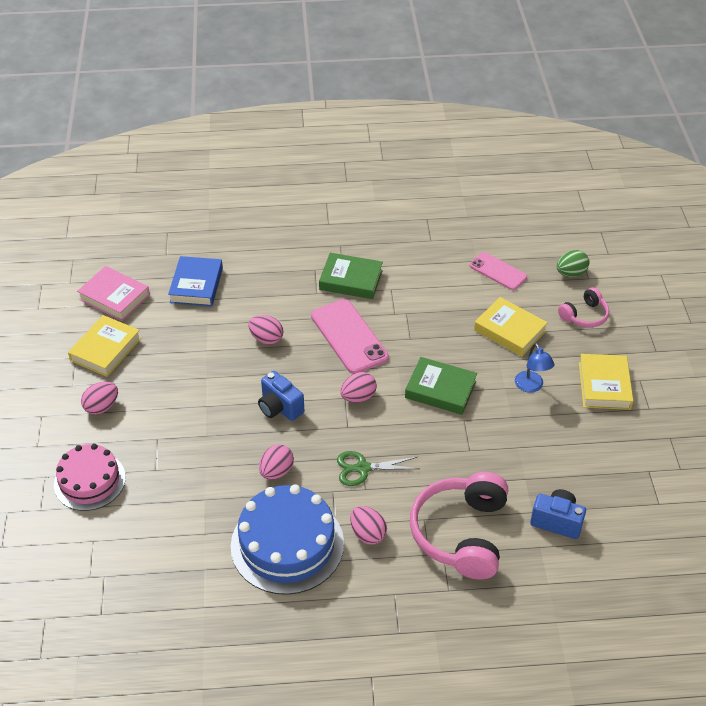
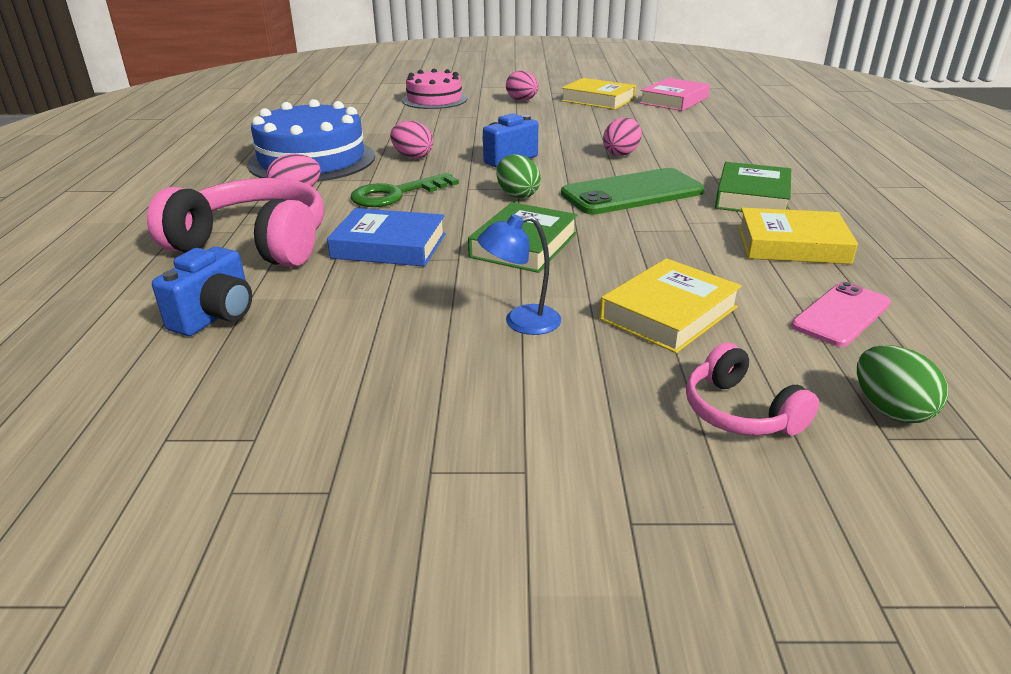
camera: 95 degrees right, 15 degrees down
(196, 285) = (705, 126): blue book -> blue book (389, 246)
(349, 336) = (632, 193): pink phone -> green phone
(358, 397) = (517, 195): pink egg -> green egg
(363, 468) = (396, 194): green scissors -> green key
(604, 385) = (513, 411): yellow book -> yellow book (792, 245)

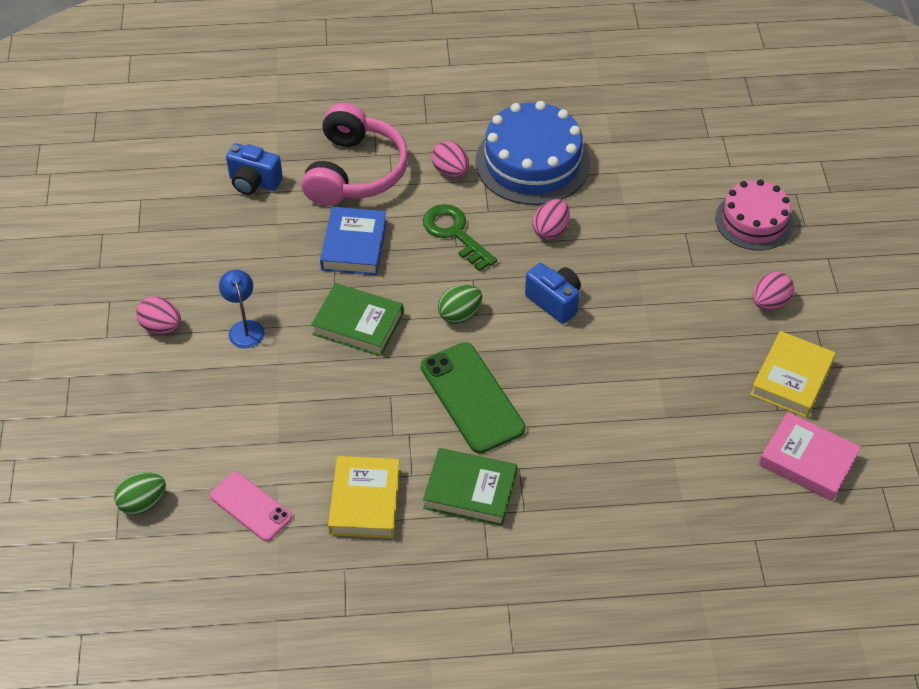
camera: 85 degrees right, 20 degrees up
(621, 154) = (582, 394): pink egg -> pink egg (161, 327)
(668, 313) = (254, 407): yellow book -> none
(740, 412) = (146, 430): pink headphones -> none

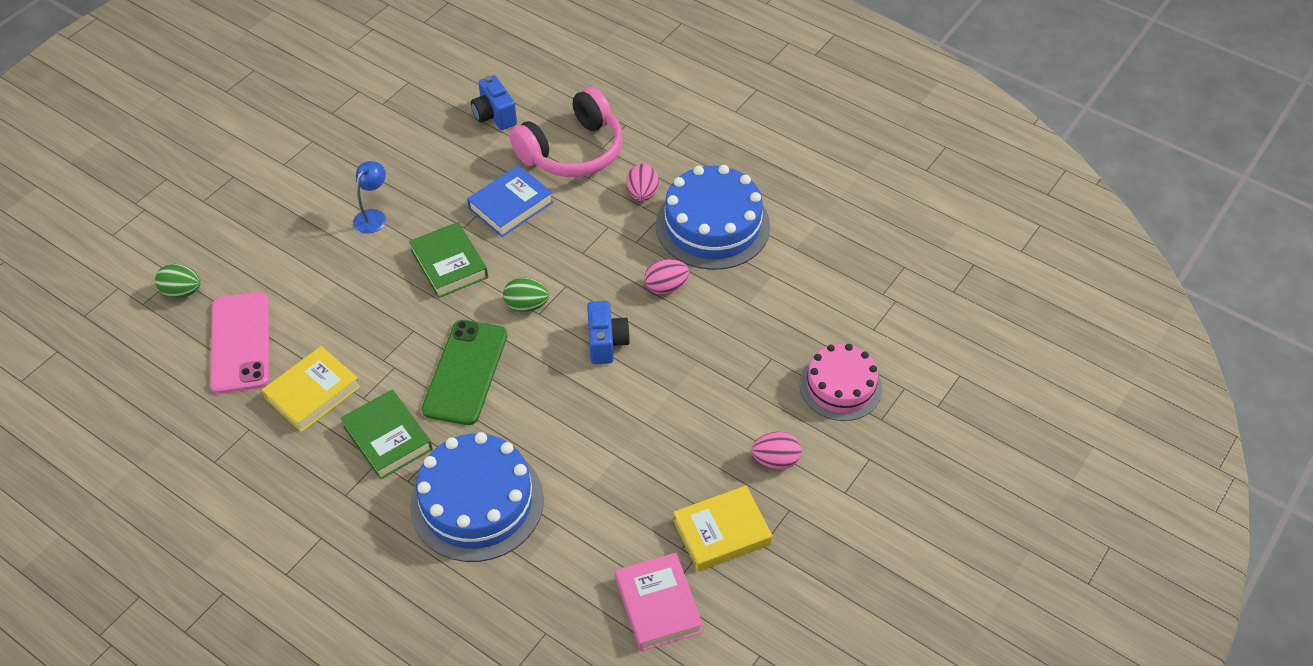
camera: 40 degrees right, 0 degrees up
(161, 327) = (323, 180): pink egg -> none
(250, 506) = (240, 342): pink phone -> pink phone, size x1.59
(455, 233) = (592, 243): green key -> none
(597, 486) = (477, 502): none -> blue cake

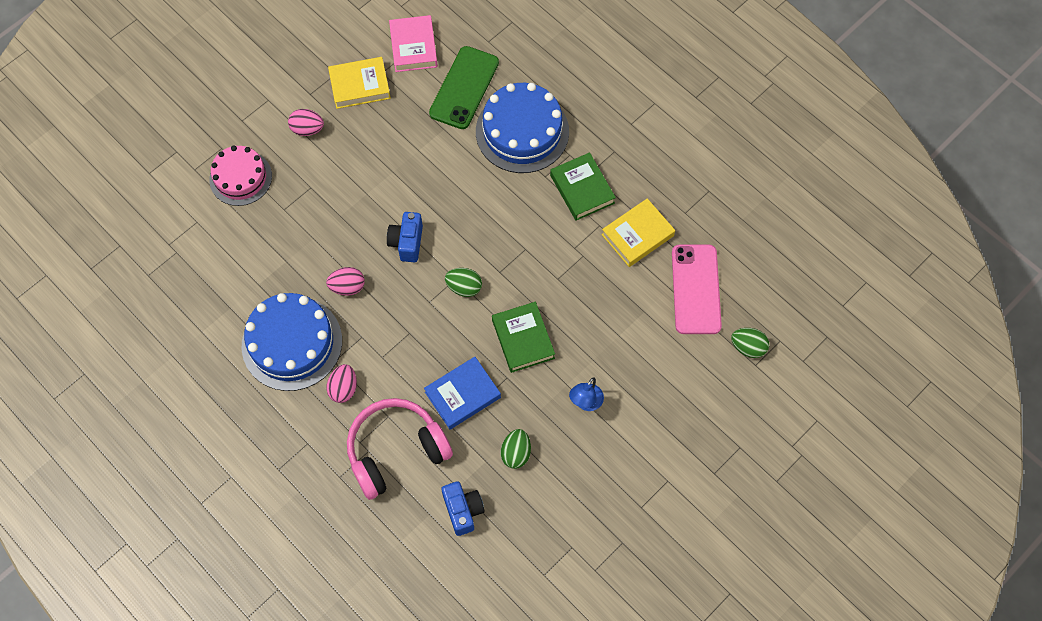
camera: 170 degrees left, 15 degrees up
(446, 165) = (516, 453): none -> green egg
(465, 372) = (519, 234): green phone -> green phone (464, 88)

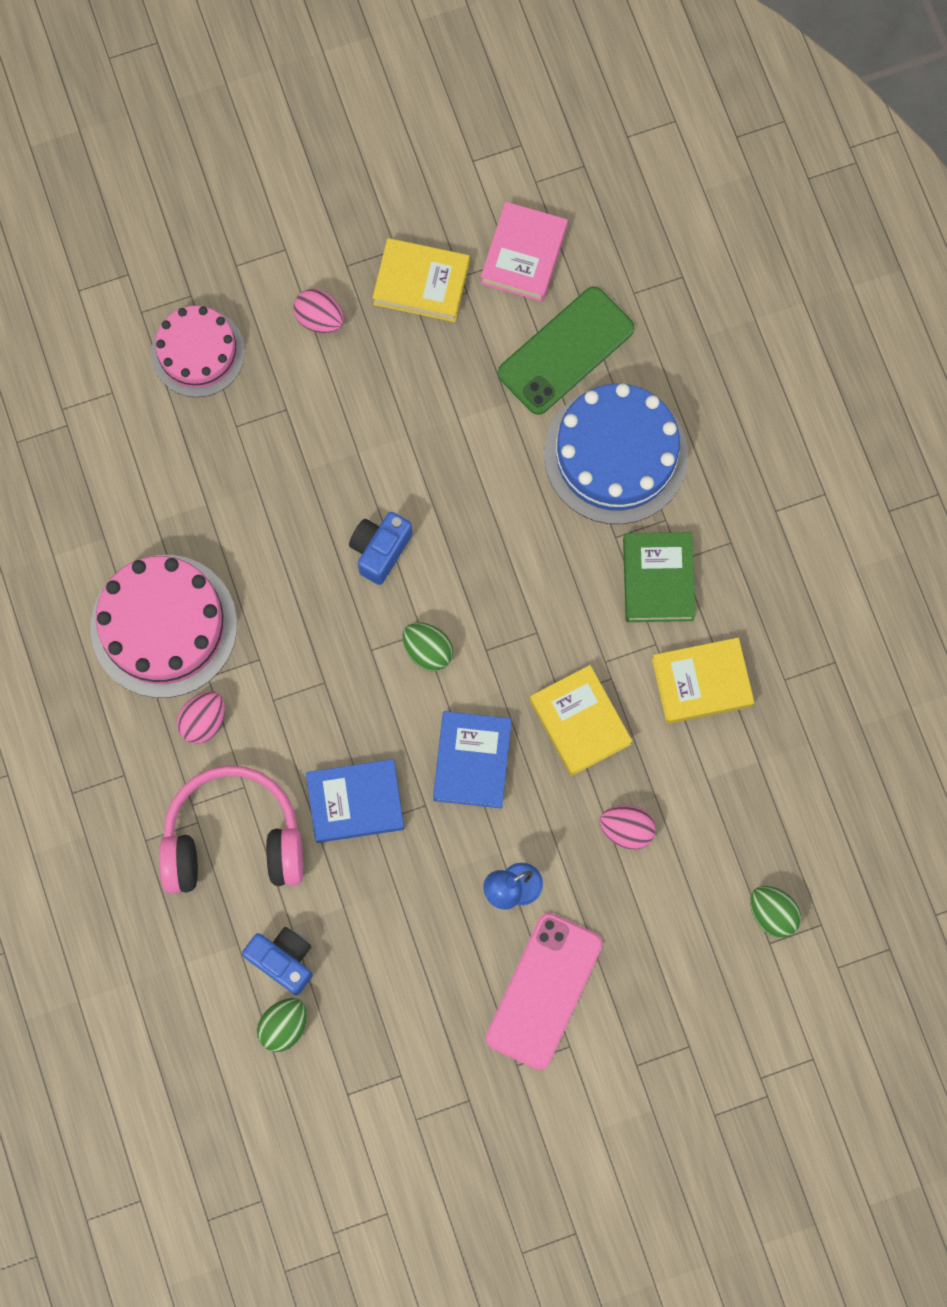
camera: 25 degrees right, 10 degrees up
(292, 343) = (164, 626): blue cake -> pink cake
(347, 287) = (272, 579): pink egg -> pink egg (626, 829)
(463, 510) = (283, 960): blue camera -> blue camera turned 60 degrees counterclockwise
(516, 453) = (388, 915): green egg -> green egg (284, 1025)
(523, 339) = (472, 761): green book -> blue book
(577, 288) = (580, 722): none -> yellow book
(696, 289) = (743, 798): pink phone -> pink phone (544, 991)

